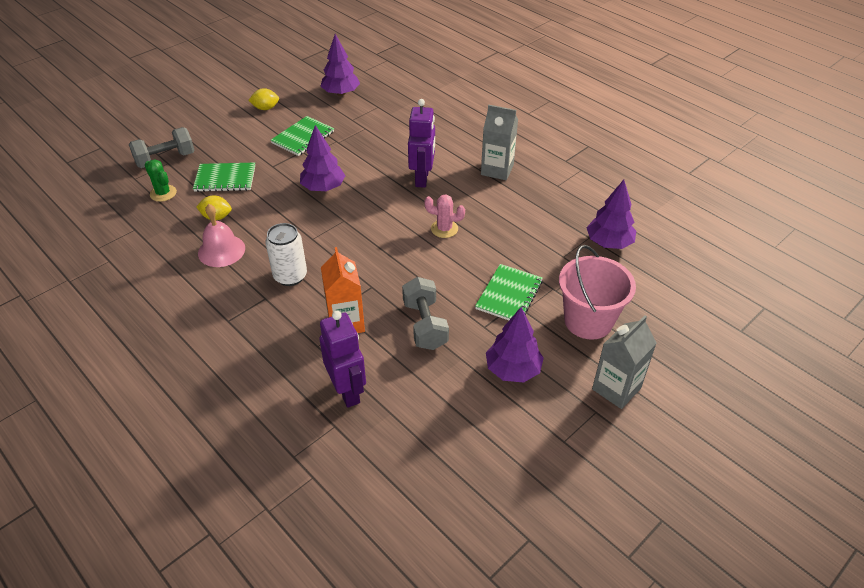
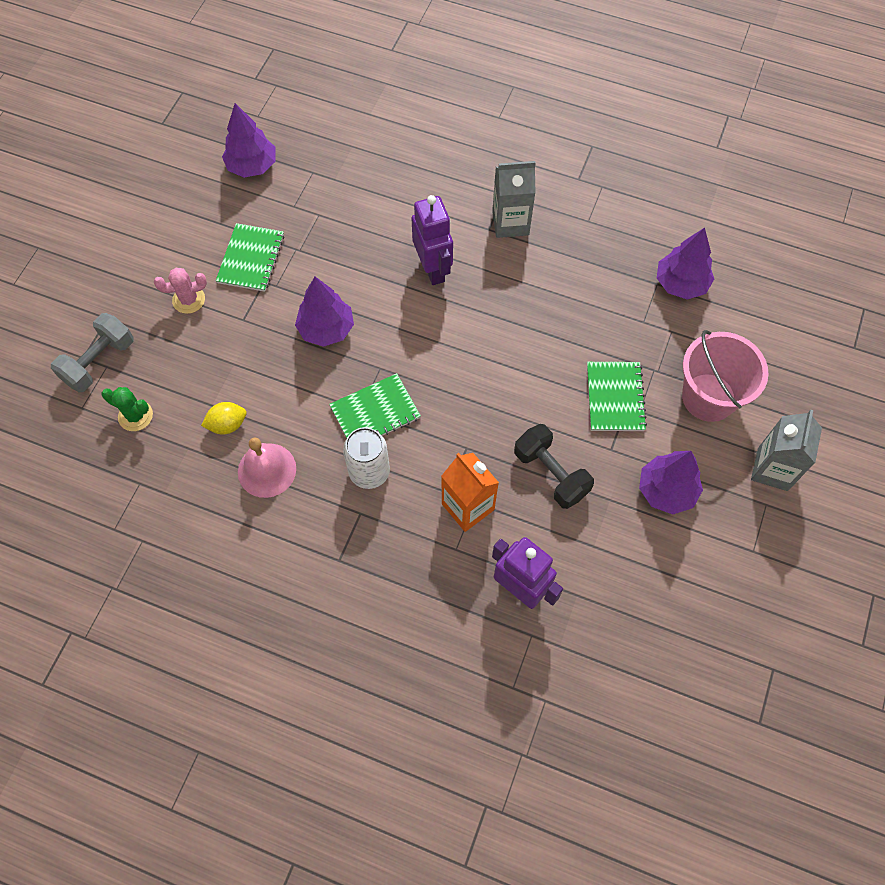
camera: 25 degrees left, 20 degrees up
(225, 179) = (197, 362): green notebook -> green notebook (375, 412)
(265, 108) = (171, 227): yellow lemon -> none
(425, 325) = (551, 473): grey dumbbell -> black dumbbell
(444, 229) = (499, 335): pink cactus -> pink cactus (188, 300)

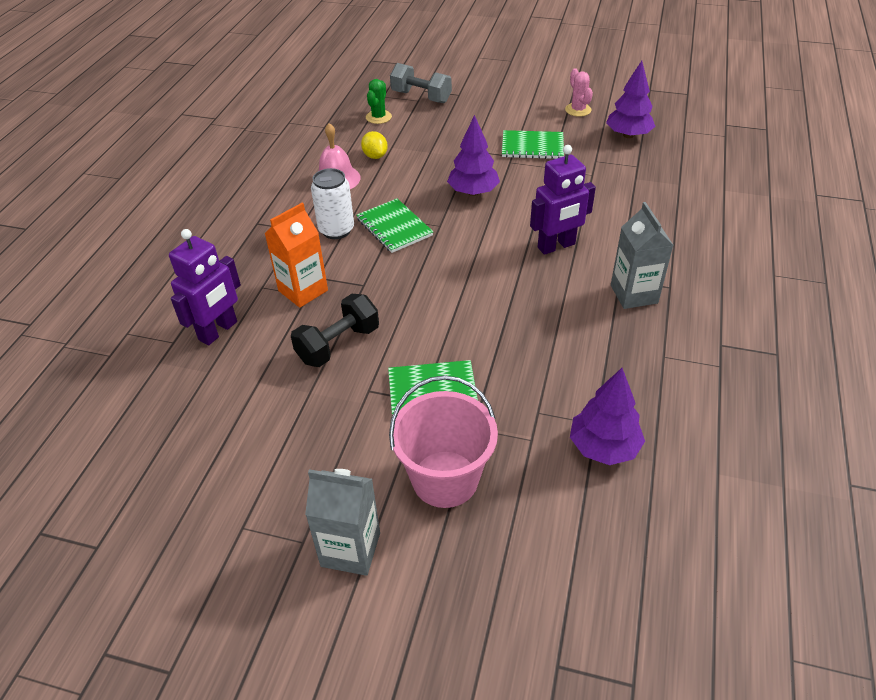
camera: 85 degrees right, 20 degrees down
(188, 300) = (484, 124): pink cactus -> pink cactus (578, 110)
(666, 490) = (320, 440): purple tree -> none

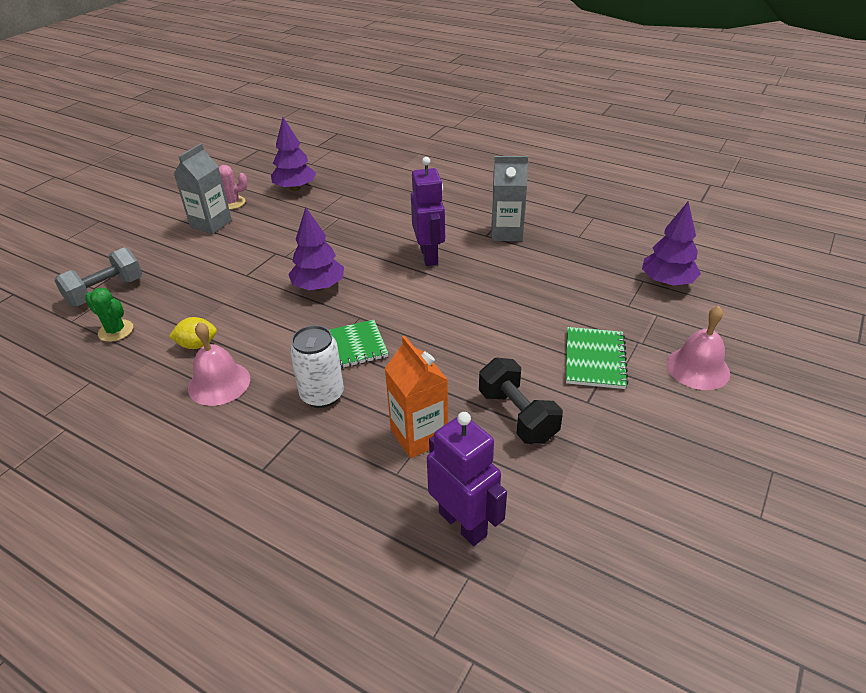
camera: 75 degrees left, 5 degrees down
(350, 549) = (777, 437): grey carton -> grey carton (211, 224)
(445, 479) = (698, 368): pink bucket -> pink bell
(532, 147) = (270, 239): green notebook -> none

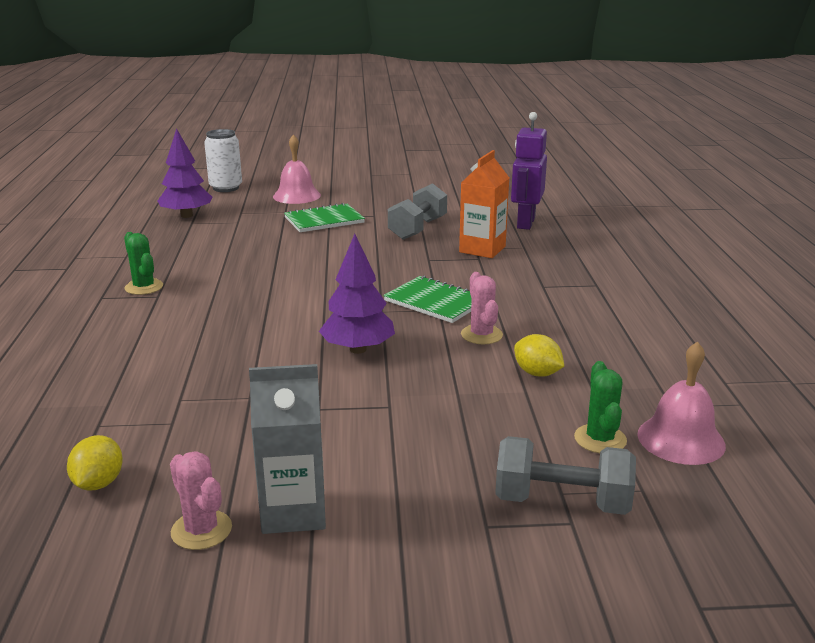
camera: 125 degrees left, 15 degrees down
(219, 383) = (559, 337): pink bell -> pink bell (681, 439)
(270, 346) = (481, 335): none -> pink cactus
(295, 188) = (98, 483): purple tree -> yellow lemon
(322, 395) = (499, 291): white can -> white can (226, 188)
(429, 256) = (231, 311): purple robot -> none
(506, 233) = (144, 287): grey carton -> green cactus
(517, 416) = (417, 229): black dumbbell -> grey dumbbell

